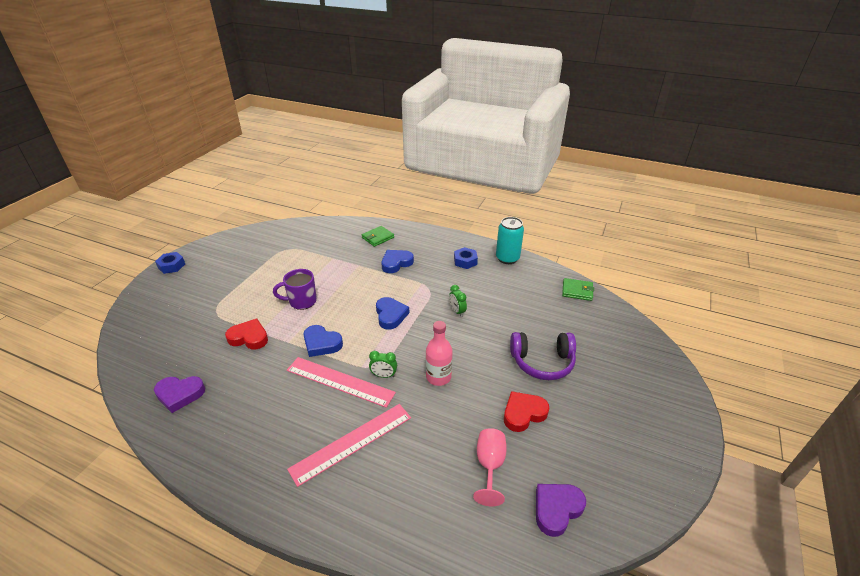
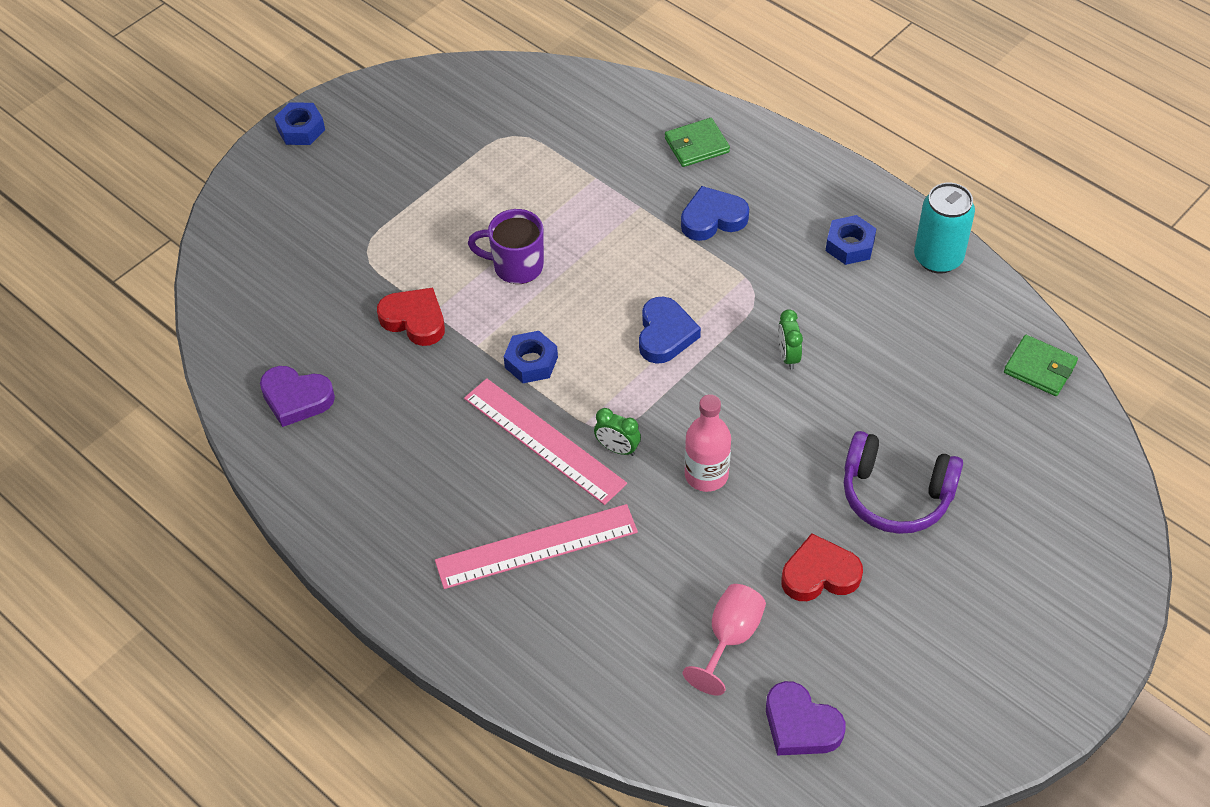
camera: 20 degrees right, 15 degrees up
(321, 343) = (531, 362): blue heart -> blue nut
(556, 509) = (800, 725): purple heart -> purple heart turned 120 degrees counterclockwise

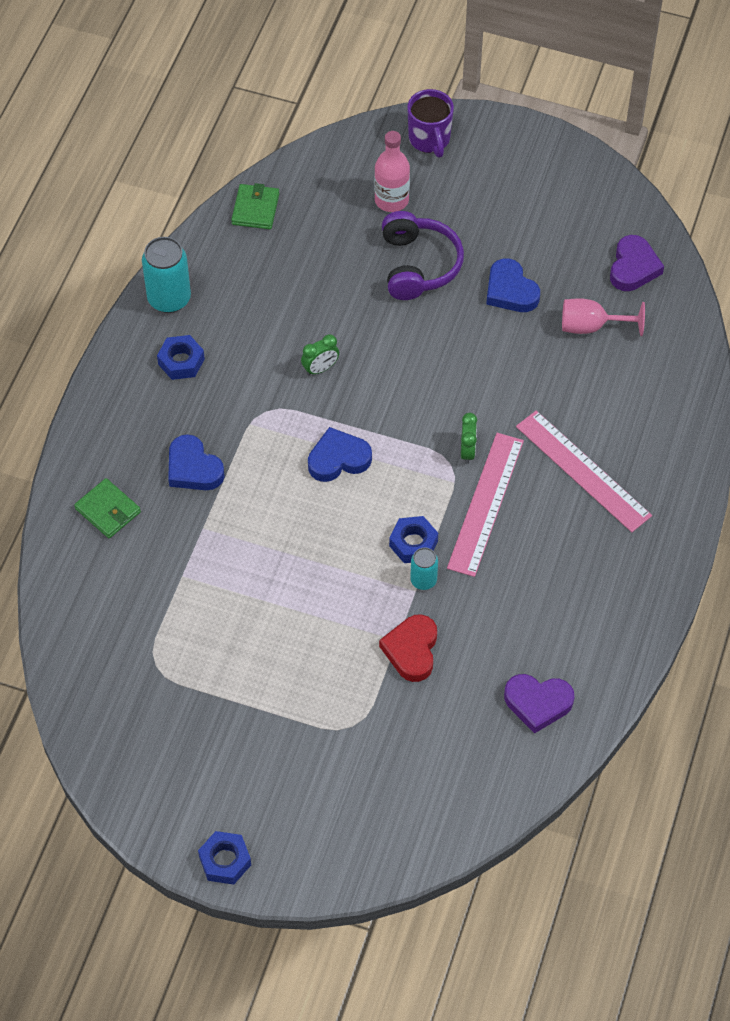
camera: 115 degrees left, 5 degrees up
(296, 398) = (538, 703): purple heart -> purple heart turned 105 degrees clockwise
(485, 356) = (423, 580): none -> turquoise can
(516, 266) = (315, 597): purple mug -> purple mug (430, 140)
(706, 475) = (461, 385): pink bottle -> pink bottle (391, 200)
(819, 574) = (510, 291): red heart -> blue heart

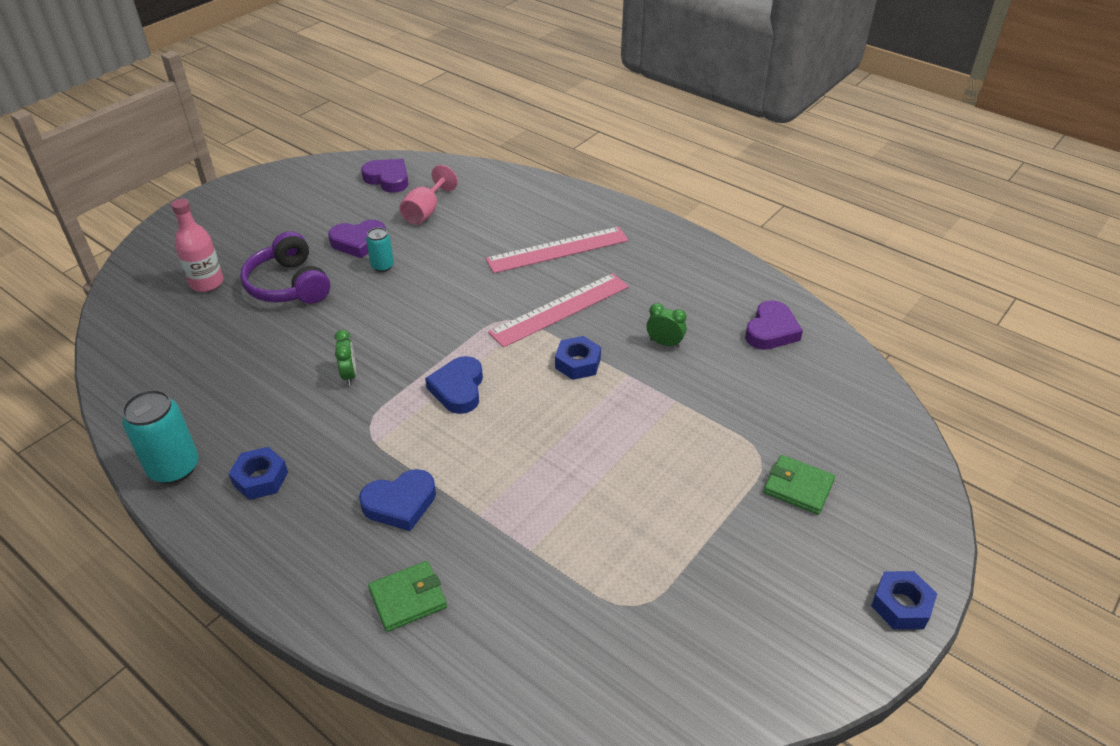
camera: 70 degrees left, 15 degrees down
(255, 209) = (129, 372): green wallet -> green wallet (798, 487)
(411, 650) = (691, 394): red heart -> none
(418, 265) = (289, 285): purple headphones -> purple headphones turned 135 degrees counterclockwise
(423, 580) = (619, 367): turquoise can -> turquoise can (382, 266)
(430, 140) = (167, 245): purple mug -> none
(467, 451) = (500, 306): green clock -> green clock (664, 343)
(486, 504) = (560, 309): pink ruler -> pink ruler turned 75 degrees counterclockwise
(510, 291) = (359, 242): blue heart -> purple heart

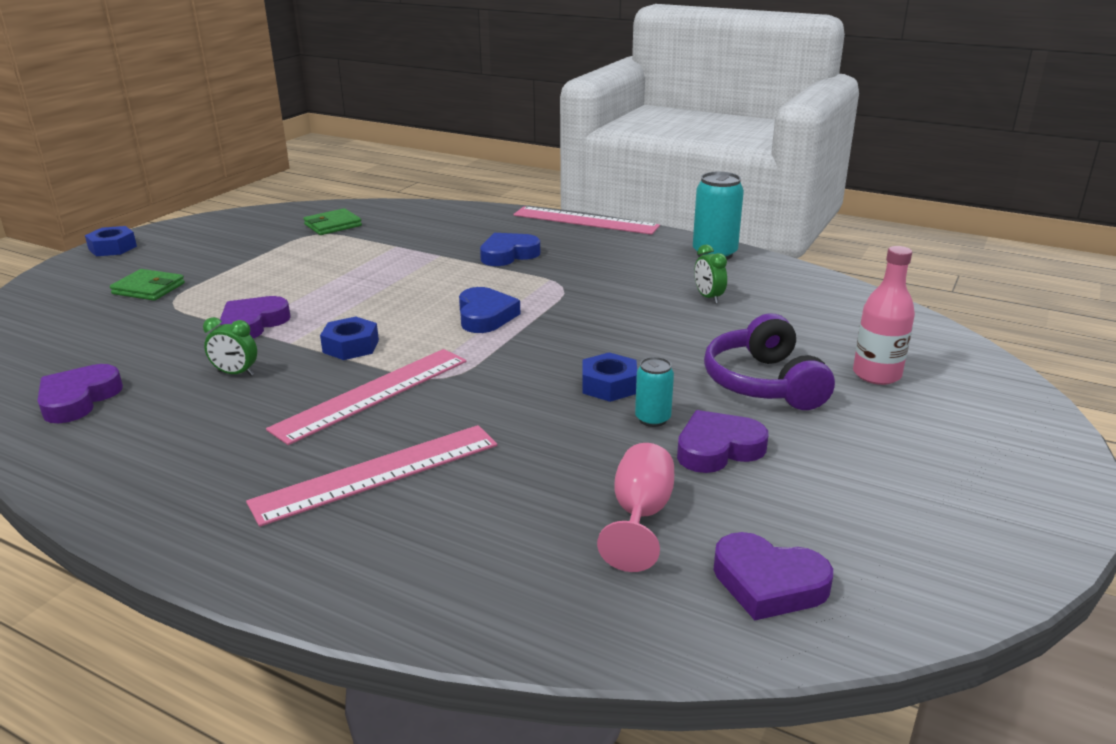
camera: 170 degrees right, 15 degrees down
(260, 478) = (635, 255): blue nut -> blue nut (609, 385)
(264, 587) = (585, 220): none -> pink ruler
(289, 285) = (764, 383): purple headphones -> purple headphones turned 150 degrees counterclockwise
(349, 375) = (610, 315): green clock -> green clock (708, 297)
(408, 598) = (481, 224): green wallet -> green wallet (333, 225)
(668, 406) = (253, 324): none -> purple heart

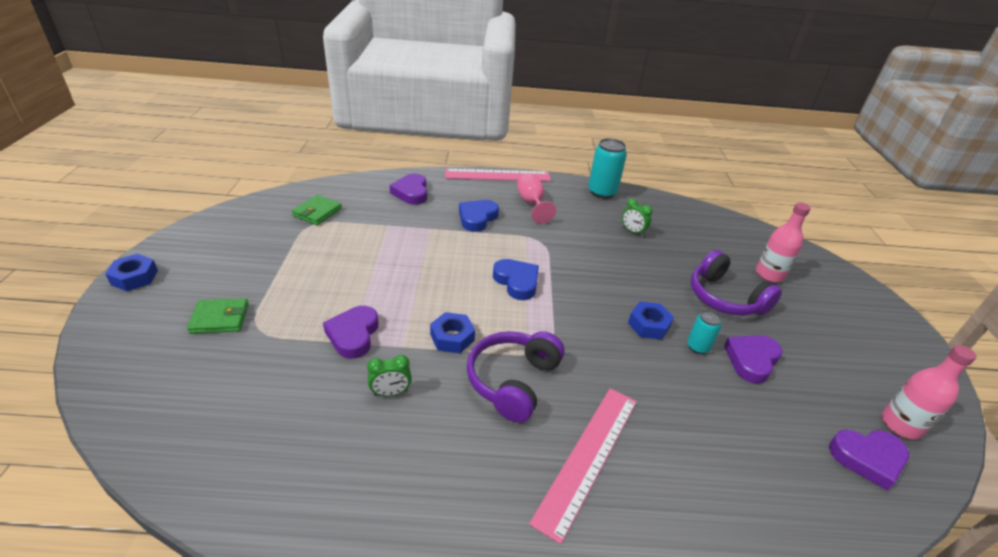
camera: 30 degrees left, 10 degrees up
(78, 399) = (281, 467): purple heart -> purple heart (411, 193)
(373, 394) = (513, 381): pink ruler -> purple headphones
(640, 516) = (765, 432): pink goblet -> pink goblet (532, 204)
(881, 569) = (900, 425): none -> pink bottle

